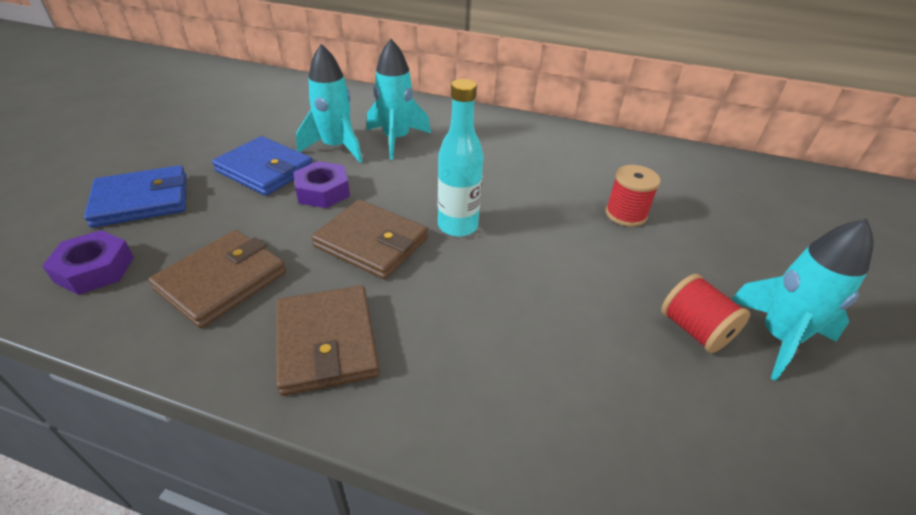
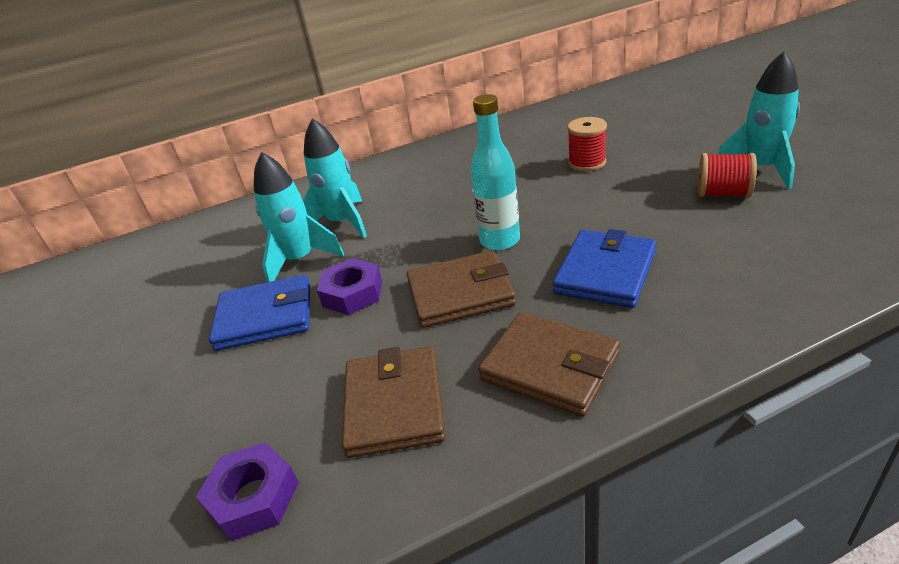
camera: 35 degrees left, 5 degrees down
(142, 200) = (183, 424): blue wallet -> blue wallet (605, 272)

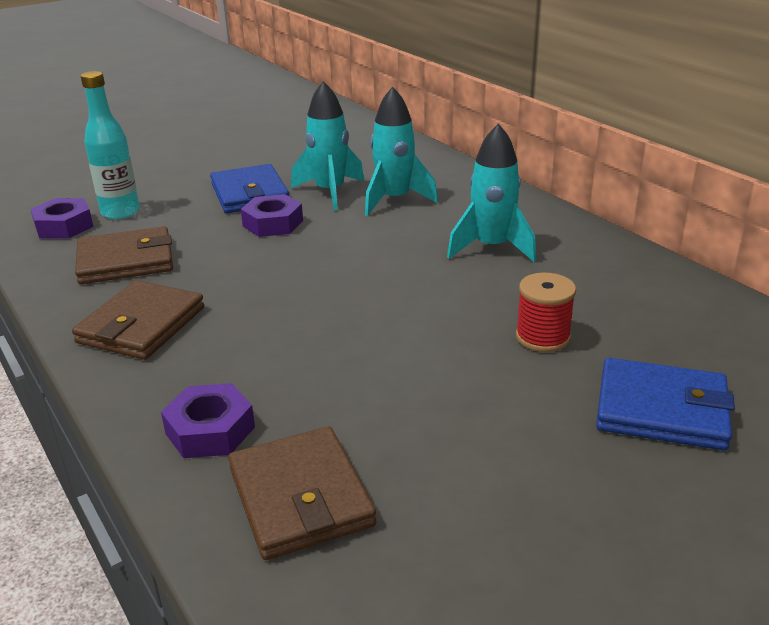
camera: 75 degrees right, 5 degrees down
(460, 293) = (260, 273): brown wallet -> brown wallet (300, 497)
(500, 241) = (349, 287): turquoise bottle -> turquoise bottle (120, 212)
(605, 272) = (277, 353): blue wallet -> blue wallet (661, 409)
(723, 193) = (453, 453): red spool -> none
(723, 298) = (210, 430): none -> purple nut
(761, 168) = (539, 502): turquoise rocket -> turquoise rocket (491, 248)

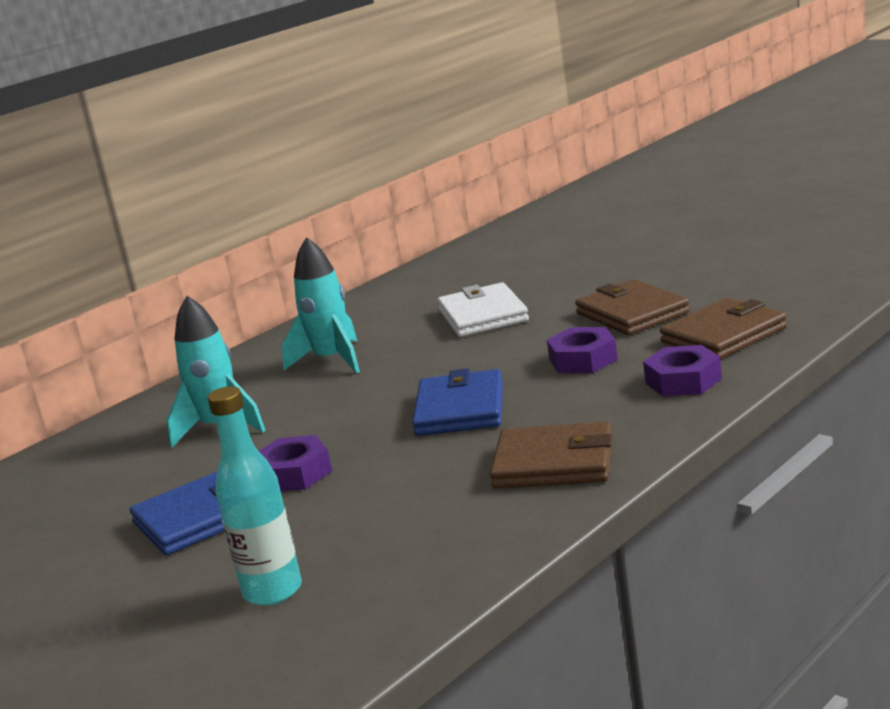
camera: 100 degrees left, 10 degrees down
(64, 226) = (328, 619): purple nut -> purple nut (583, 360)
(126, 261) = (419, 527): brown wallet -> brown wallet (632, 313)
(330, 192) = (196, 468): turquoise rocket -> none
(542, 337) = (483, 316): red spool -> white wallet
(661, 409) = (553, 274): blue wallet -> blue wallet (460, 409)

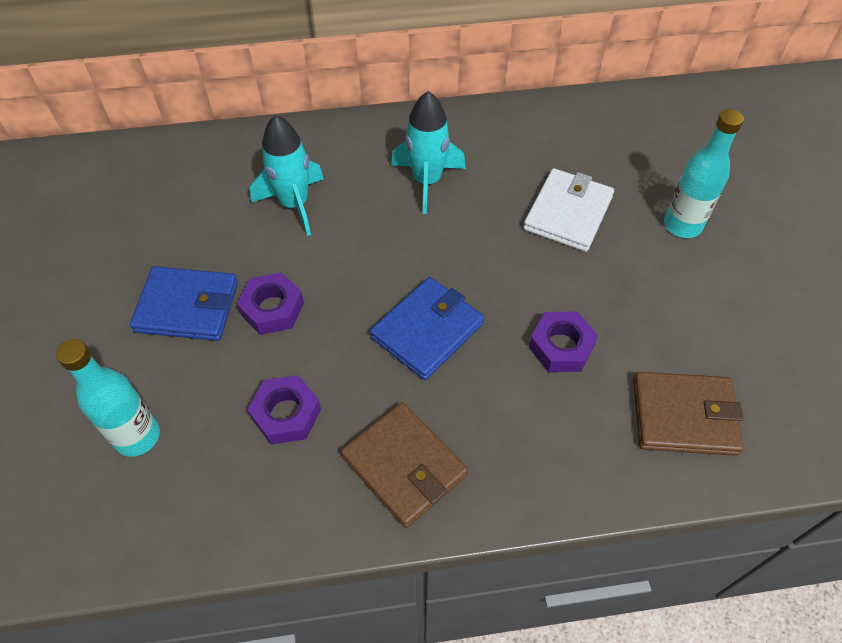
camera: 35 degrees right, 35 degrees up
(581, 279) = (682, 225): none -> turquoise bottle
(632, 313) = (660, 314): brown wallet -> none
(683, 381) = (588, 450): purple nut -> purple nut (286, 414)

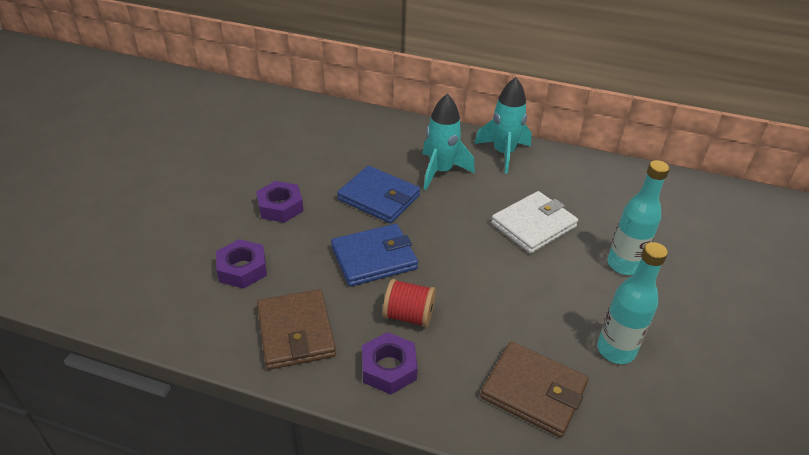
camera: 25 degrees right, 15 degrees down
(137, 436) = (144, 244): turquoise bottle -> turquoise bottle (615, 350)
(187, 307) = (229, 187): blue wallet -> blue wallet (379, 197)
(294, 204) = (340, 155): turquoise rocket -> turquoise rocket (503, 153)
(510, 387) = (408, 315): none -> red spool
(561, 346) = (466, 306): purple nut -> purple nut (389, 368)

